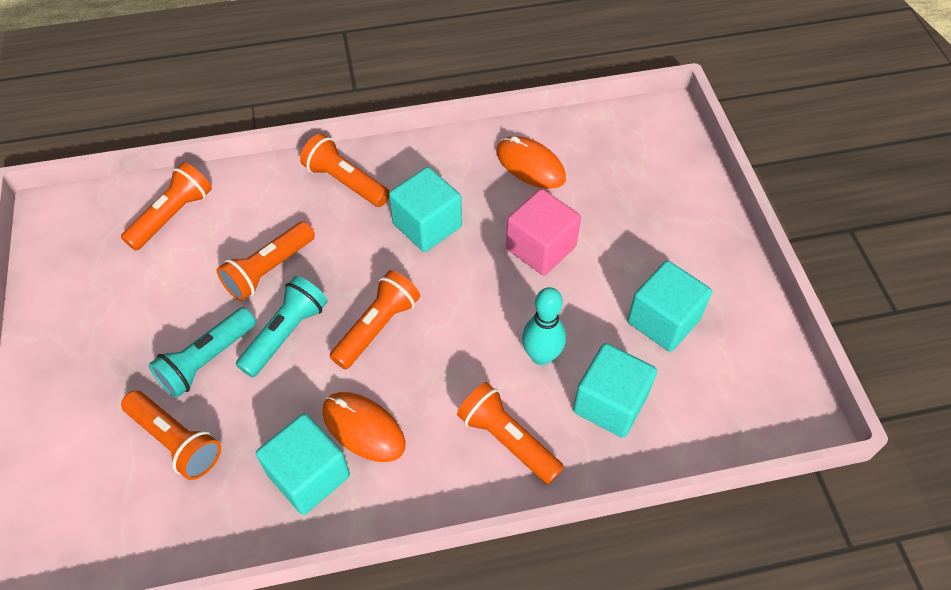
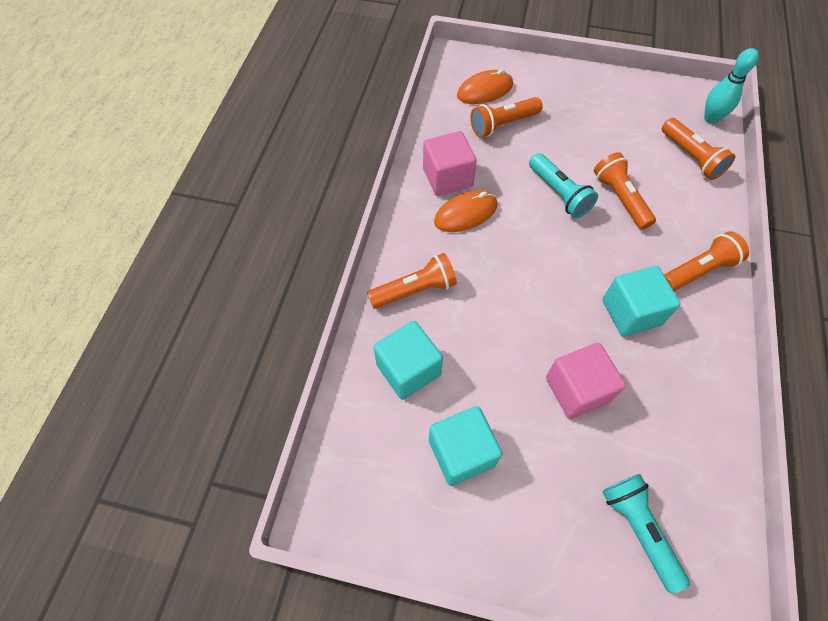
camera: 115 degrees right, 5 degrees up
(207, 361) = (554, 149): turquoise flashlight -> turquoise flashlight (638, 529)
(309, 475) = (447, 178): turquoise cube -> pink cube
(377, 327) = (543, 246): orange flashlight -> none
(530, 165) = (681, 427): orange mouse -> orange mouse (484, 90)
(541, 356) = (470, 341): turquoise bowling pin -> turquoise bowling pin (711, 118)

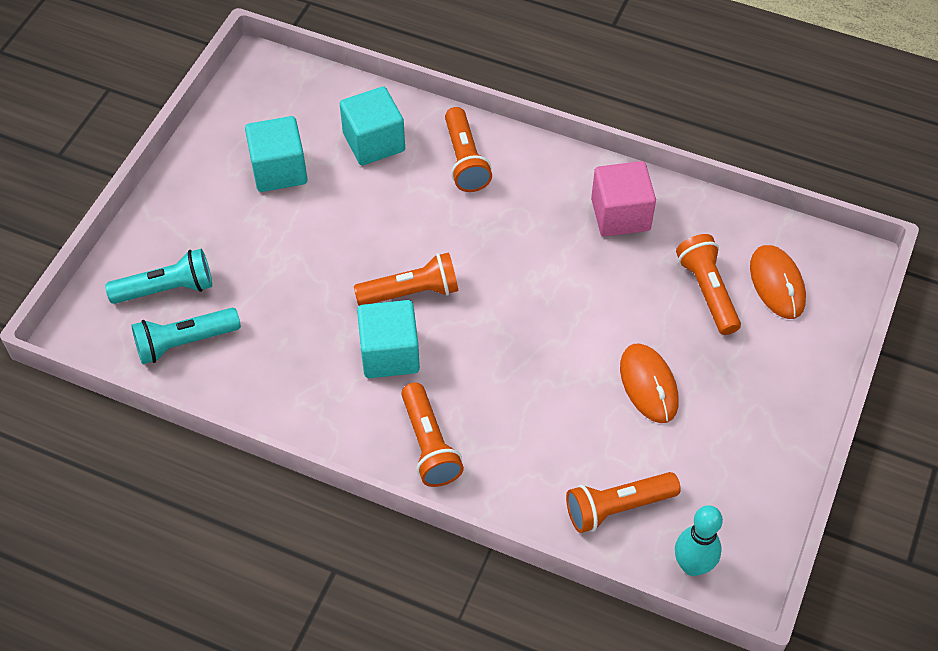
camera: 100 degrees right, 5 degrees down
(465, 213) = (561, 223): orange mouse -> orange mouse (648, 385)
(559, 193) = (576, 327): turquoise flashlight -> turquoise flashlight (184, 343)
(577, 389) = (313, 277): pink cube -> none
(620, 198) = (557, 393): orange flashlight -> orange flashlight (411, 292)

